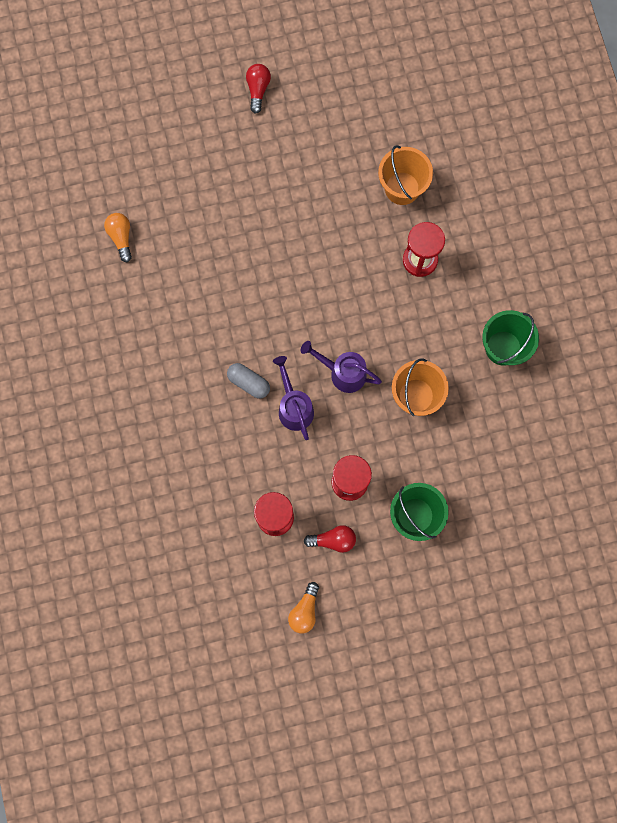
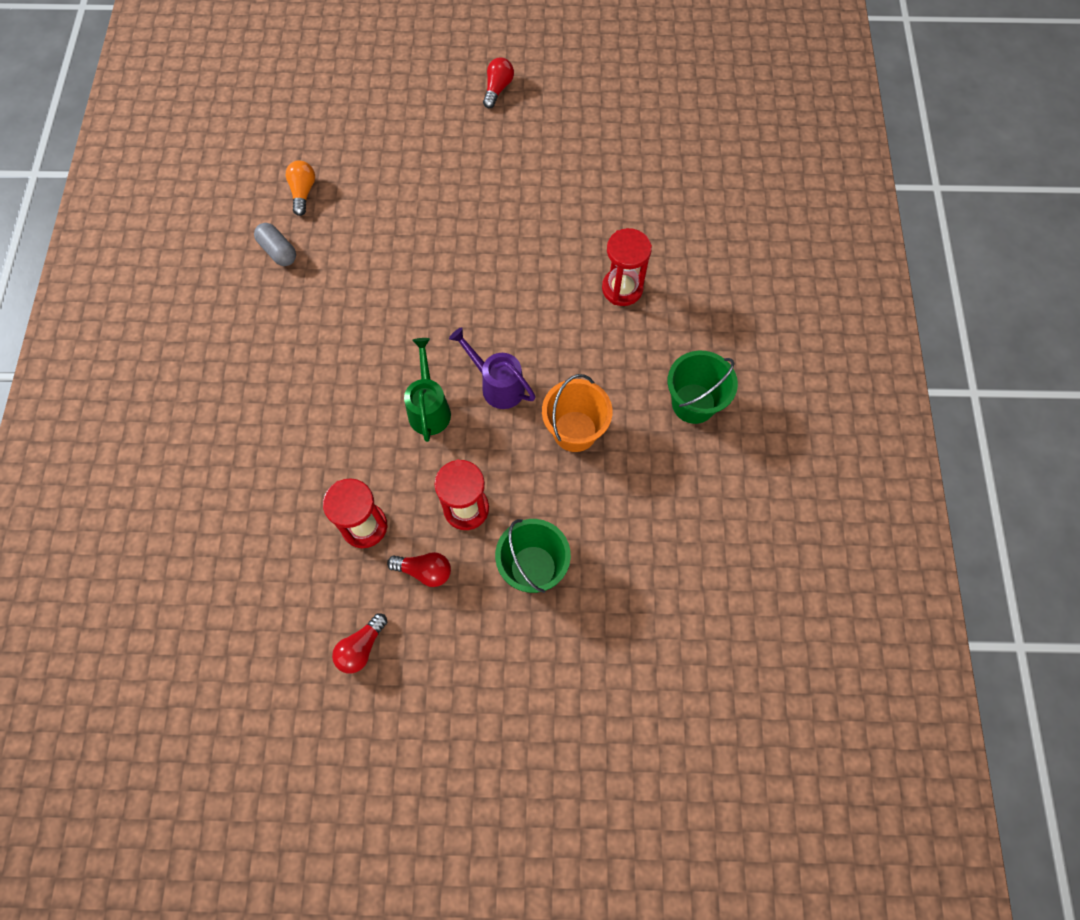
camera: 15 degrees right, 10 degrees down
(249, 383) = (386, 369): grey capsule -> grey capsule (278, 251)
(294, 407) = (429, 408): purple watering can -> green watering can
(304, 611) = (361, 648): orange light bulb -> red light bulb
(402, 188) = (623, 213): orange bucket -> none

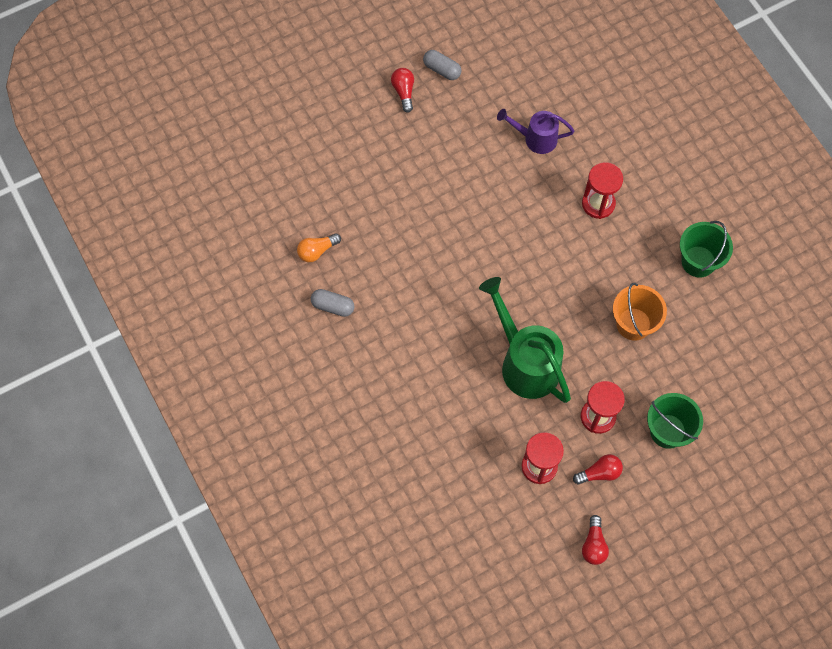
camera: 30 degrees left, 0 degrees up
(303, 192) = (317, 251): orange light bulb -> orange light bulb turned 90 degrees counterclockwise
(429, 408) = (525, 362): green watering can -> green watering can, size x1.71
(497, 385) = (560, 320): purple watering can -> purple watering can (535, 138)
(550, 86) = (442, 69): none -> grey capsule

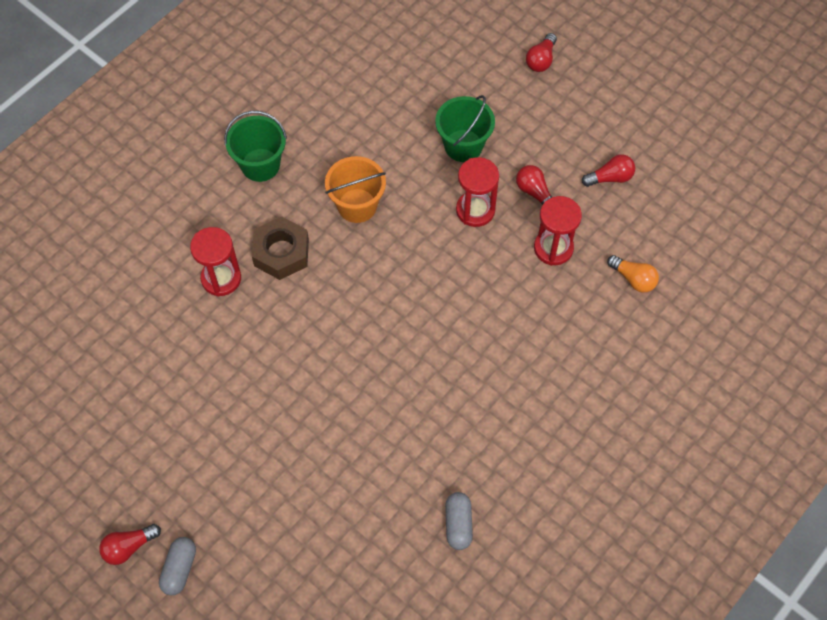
camera: 110 degrees left, 5 degrees down
(317, 251) = (393, 571): orange light bulb -> orange light bulb (633, 279)
(442, 69) = (82, 511): grey capsule -> grey capsule (179, 569)
(525, 362) = (443, 296): green watering can -> none
(535, 138) = (154, 369): purple watering can -> none
(607, 253) = (281, 253): none -> brown nut
(743, 536) = (541, 60): none -> red light bulb

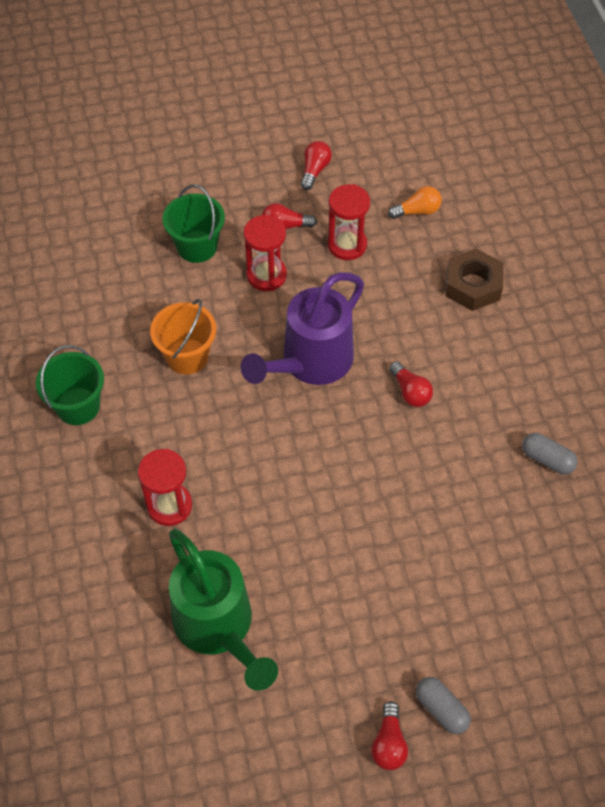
camera: 55 degrees left, 5 degrees down
(146, 374) = (218, 628): none -> green watering can
(281, 253) = (184, 442): brown nut -> brown nut (473, 285)
(416, 293) = (310, 363): none -> purple watering can
(541, 60) = (164, 147): red light bulb -> red light bulb (410, 392)

